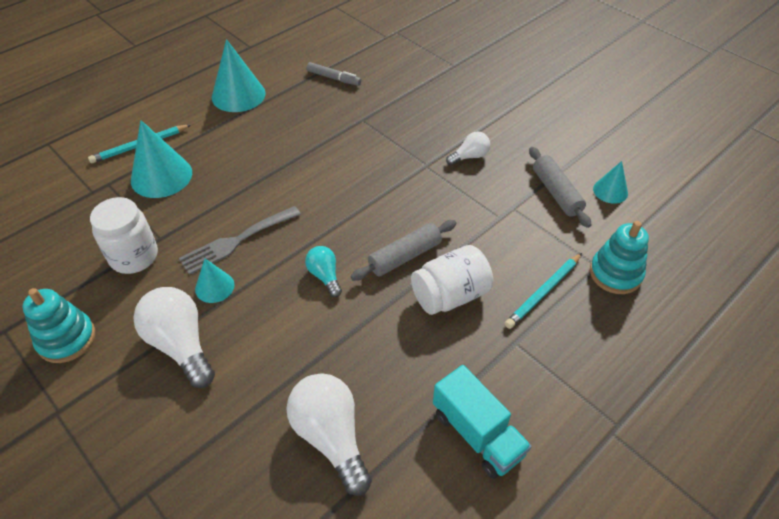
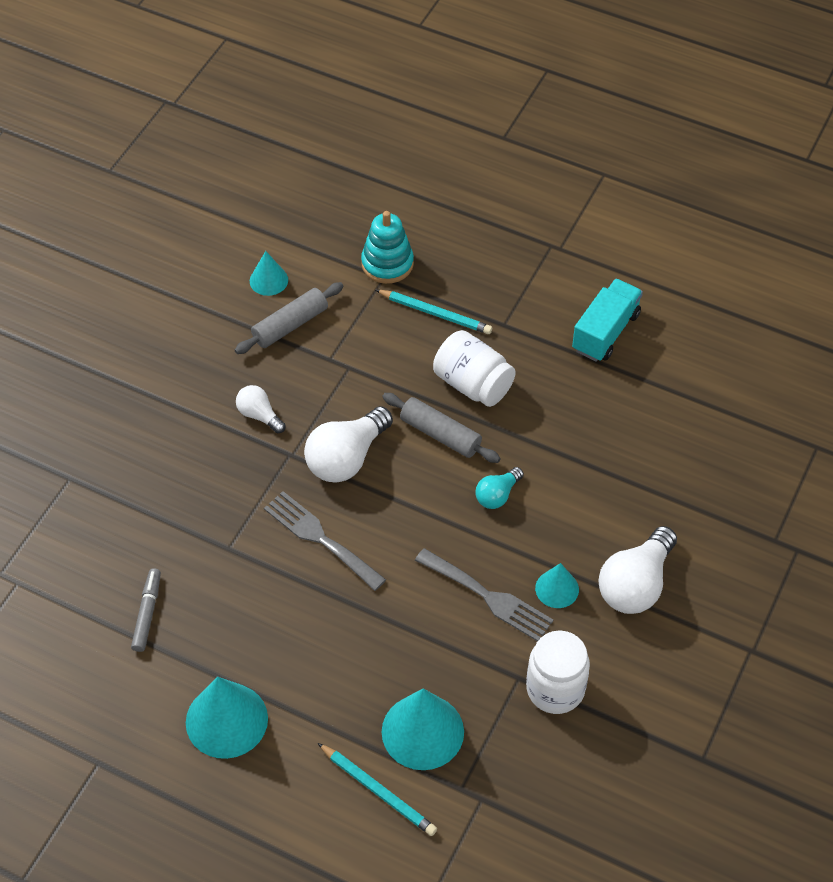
camera: 110 degrees left, 5 degrees up
(66, 339) = (681, 691): turquoise stacking toy -> none
(331, 437) = (661, 429): white light bulb -> white light bulb (346, 458)
(344, 163) = (320, 538): none -> grey fork

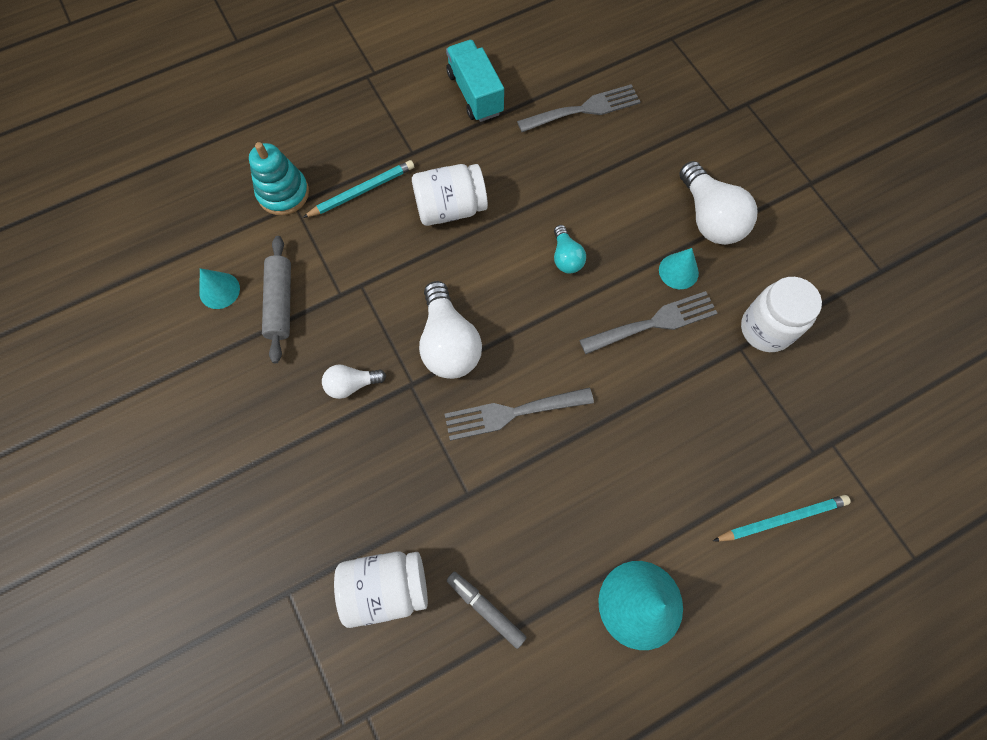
camera: 55 degrees left, 15 degrees up
(117, 537) = (386, 588): none -> white jar
(422, 731) = (746, 449): turquoise cone -> none
(440, 434) = (479, 261): grey rolling pin -> none
(666, 423) = (584, 109): none -> grey fork

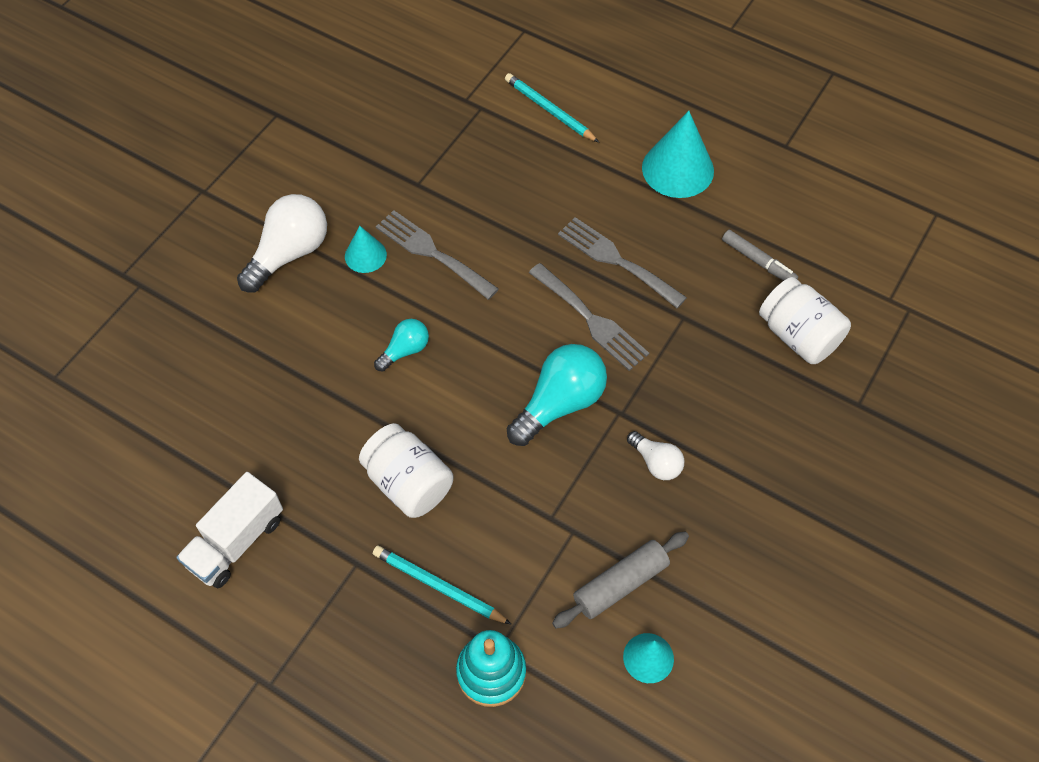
camera: 120 degrees left, 10 degrees down
(448, 343) = (560, 403): white light bulb -> turquoise light bulb
(475, 94) = (236, 541): turquoise truck -> white truck
(485, 609) = (758, 261): grey marker -> grey marker turned 60 degrees counterclockwise
(584, 109) = (204, 418): grey fork -> grey fork (616, 260)
(766, 329) = (387, 173): white jar -> none

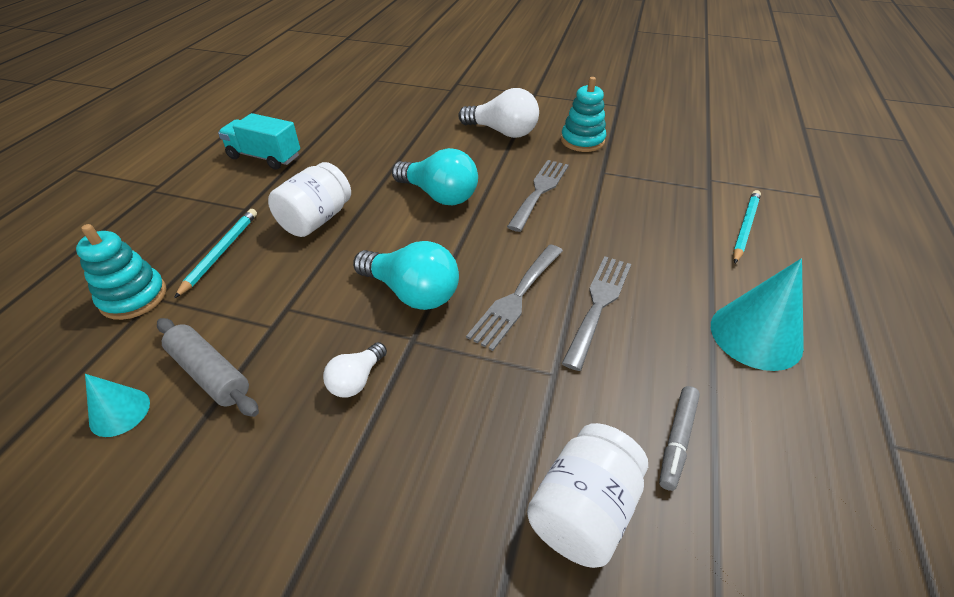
camera: 75 degrees right, 15 degrees down
(236, 541) = (265, 157): white truck -> turquoise truck
(345, 180) = (582, 141): none -> turquoise stacking toy
(365, 255) = (519, 162): turquoise cone -> none
(405, 350) = (439, 195): turquoise light bulb -> turquoise light bulb, size x1.82

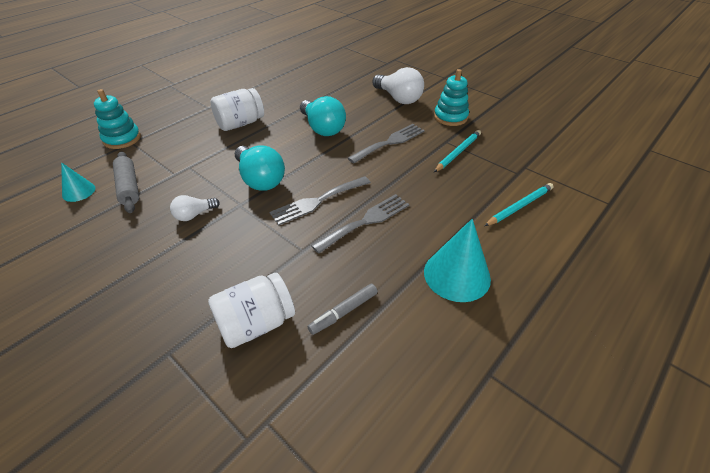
camera: 25 degrees right, 0 degrees up
(221, 253) = (178, 128): turquoise pencil -> turquoise pencil (458, 152)
(265, 157) = (240, 80): turquoise truck -> none

